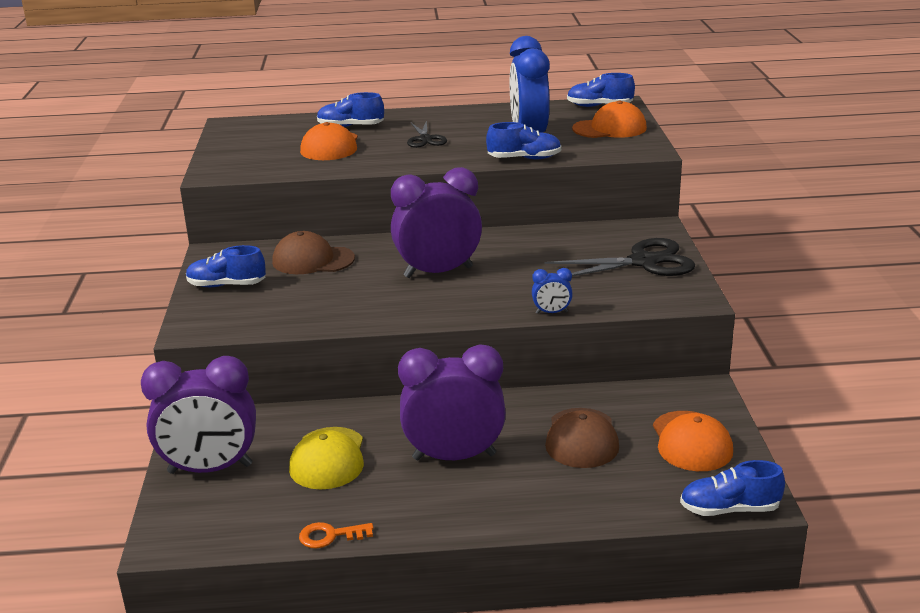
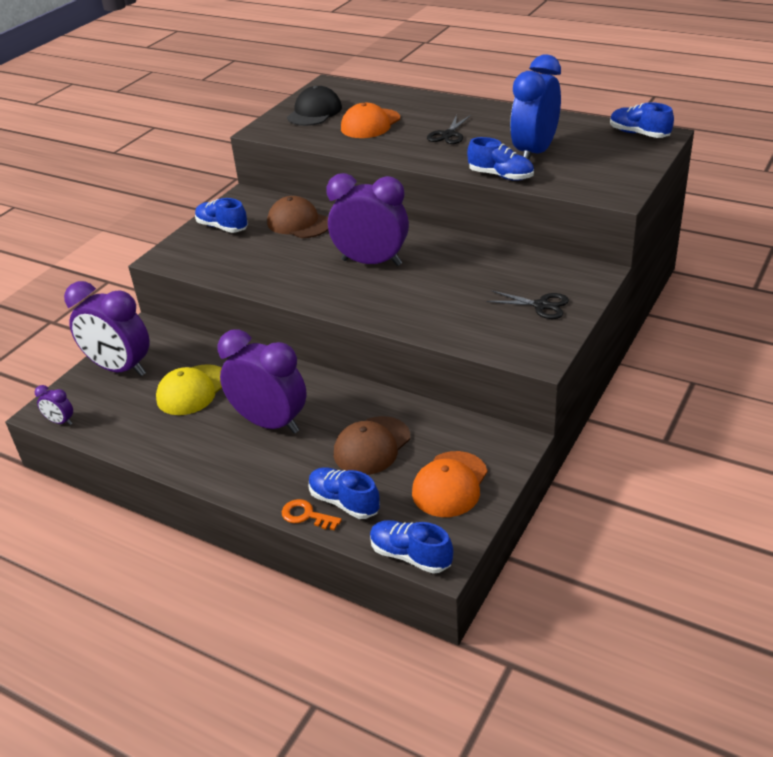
camera: 35 degrees right, 10 degrees up
(198, 544) = (60, 422): none -> purple clock
(251, 149) = (314, 112): none -> black cap
(330, 536) = (135, 450): orange key -> orange key (306, 515)
(350, 127) = (408, 107): blue shoe -> blue shoe (344, 502)
(551, 312) = (410, 329): blue clock -> none
(609, 128) = (615, 162): orange cap -> none
(643, 262) = (541, 305): black scissors -> black scissors, size x0.58

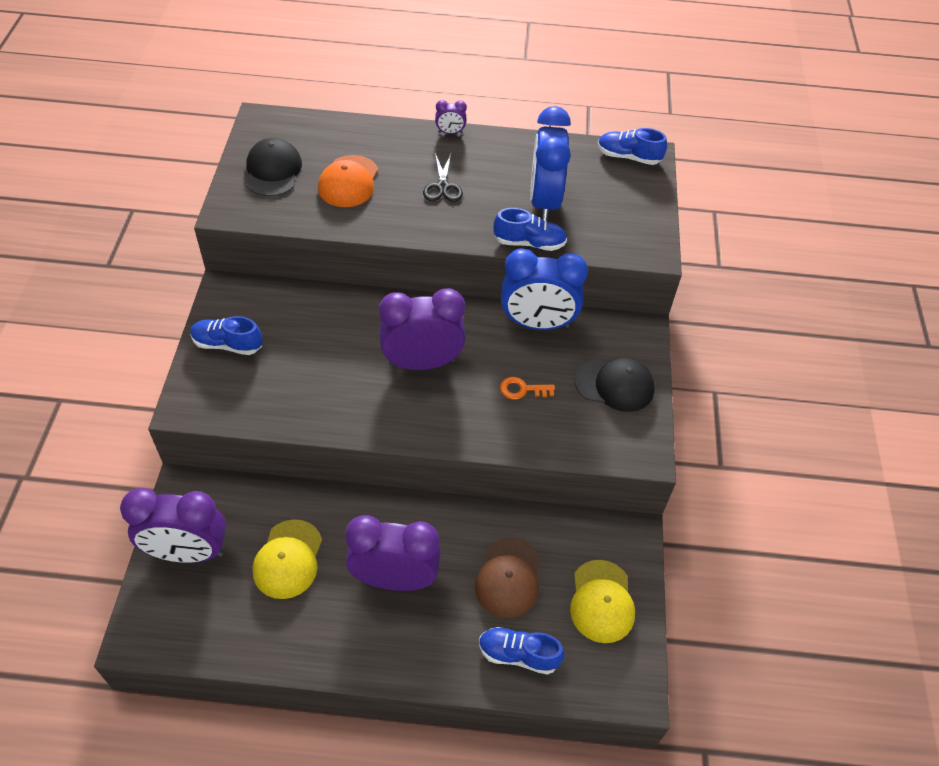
camera: 30 degrees left, 15 degrees up
(60, 422) = (162, 647): purple clock -> purple clock (450, 132)
(299, 223) = (312, 320): brown cap -> none
(306, 515) = (492, 683): orange key -> orange key (522, 389)
(410, 555) = (608, 696): blue shoe -> none
(450, 484) = (601, 601): orange cap -> yellow cap
(494, 254) = (537, 324): none -> blue clock
(541, 305) = (614, 385): black scissors -> black cap

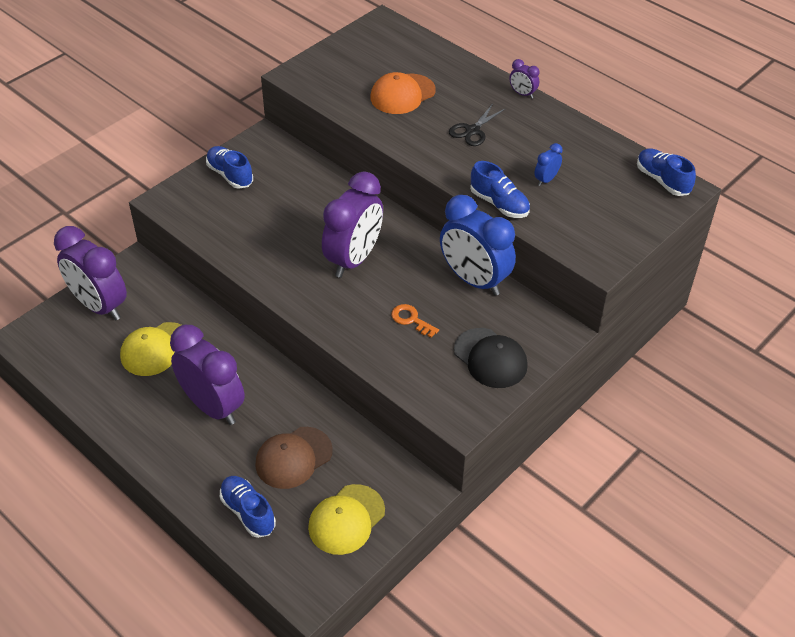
camera: 40 degrees right, 5 degrees down
(273, 171) = (354, 62): black cap -> none
(422, 362) = (353, 259): purple clock -> purple clock turned 90 degrees clockwise
(544, 201) = (546, 180): blue clock -> blue clock, size x0.42

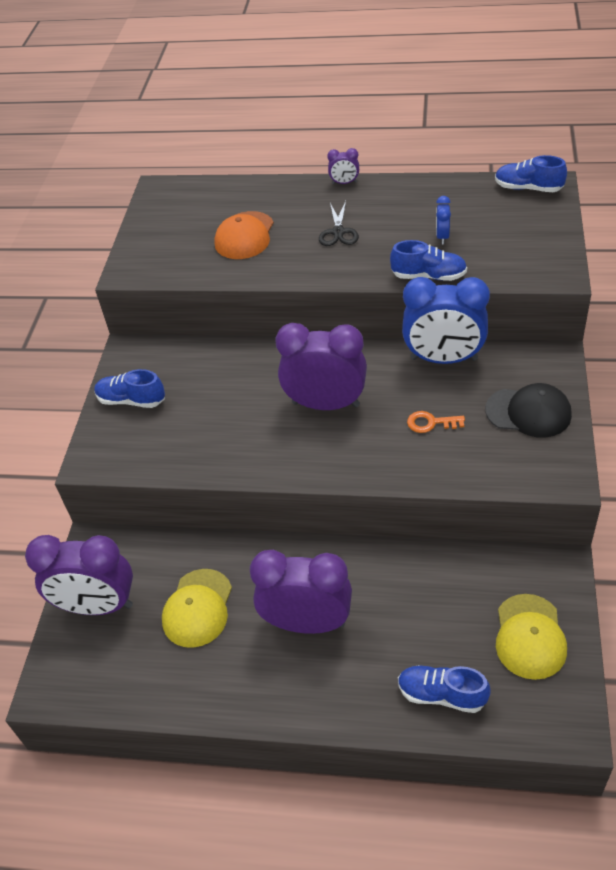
camera: 30 degrees left, 0 degrees up
(293, 458) = (427, 616): brown cap -> none
(353, 259) = (326, 404): purple clock -> purple clock turned 75 degrees counterclockwise

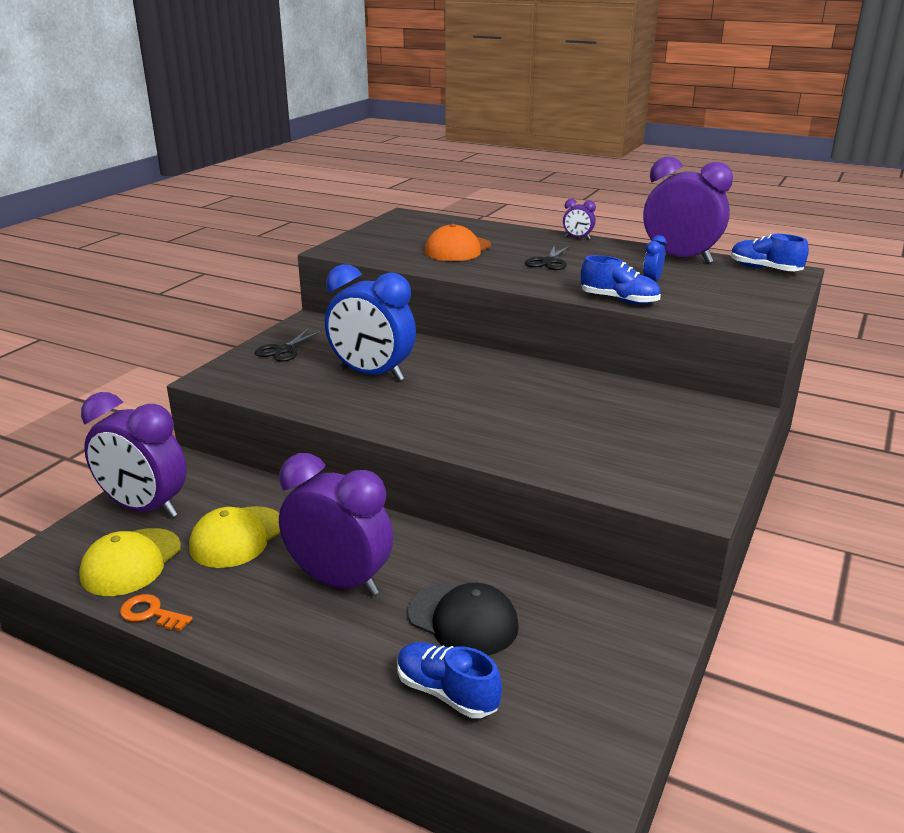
camera: 15 degrees right, 20 degrees down
(131, 400) = (283, 350): blue shoe -> black scissors
(326, 404) = (466, 392): purple clock -> purple clock (680, 258)
(431, 423) = (567, 428): orange key -> orange key (151, 613)
(443, 359) = (612, 388): blue clock -> blue clock (372, 374)
(528, 412) = (683, 445): black cap -> black cap (463, 620)
(530, 636) = (590, 671): yellow cap -> yellow cap (131, 562)

